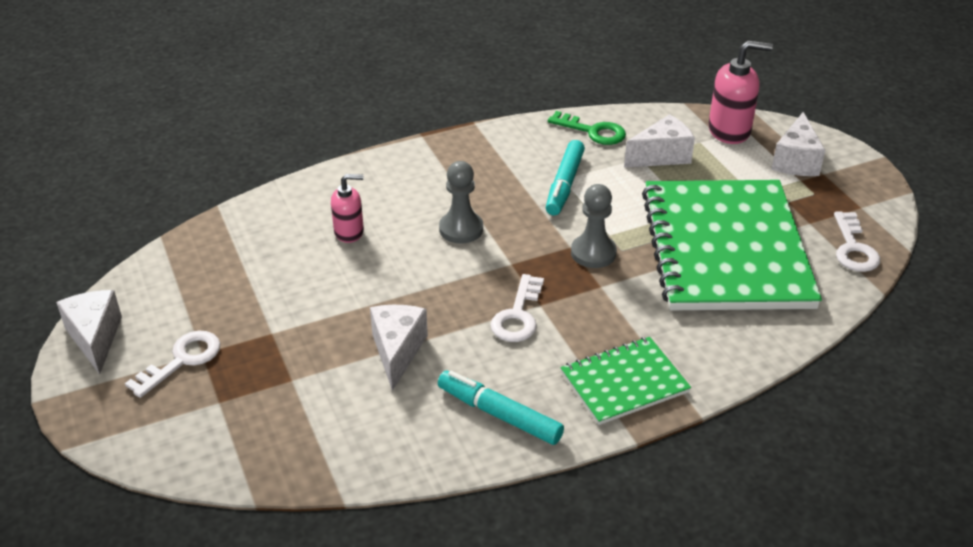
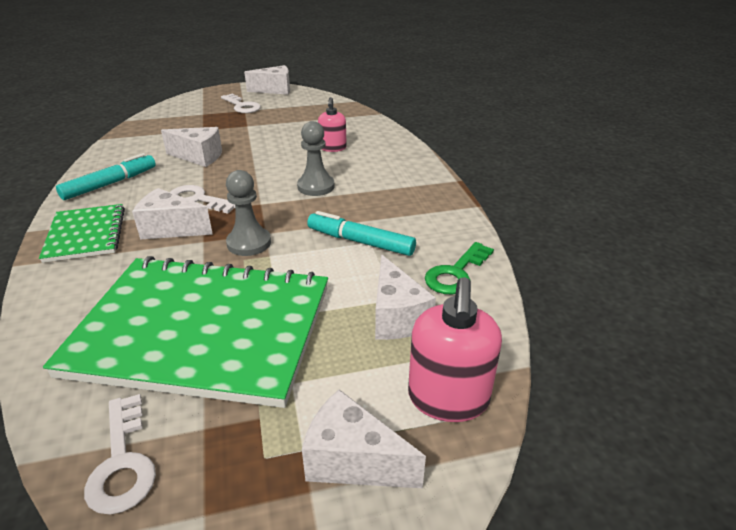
camera: 100 degrees right, 5 degrees down
(587, 317) = (171, 229): none -> white cheese
(853, 248) = (122, 462): white key -> white key turned 120 degrees counterclockwise

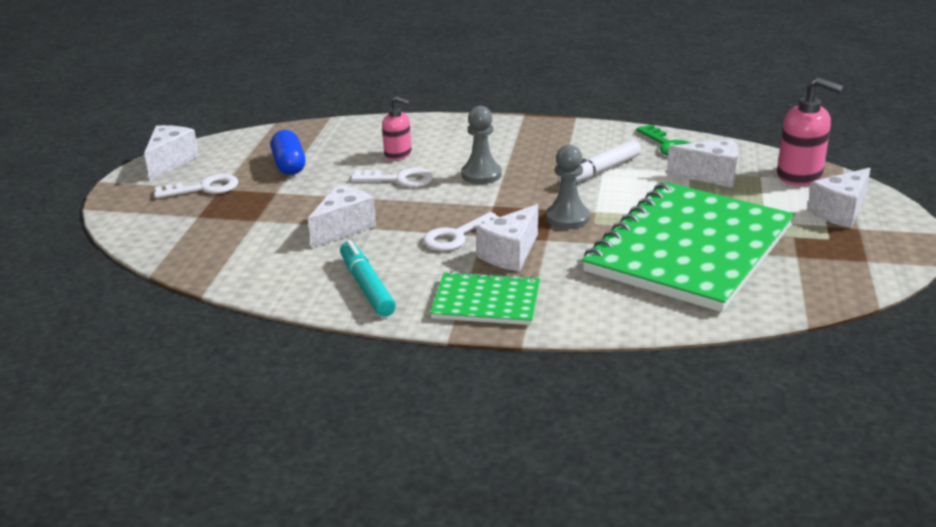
camera: 65 degrees left, 5 degrees down
(122, 462) = (819, 285): white key -> white key (399, 179)
(290, 119) = (289, 165): none -> blue capsule
(360, 242) = (599, 171): turquoise marker -> white marker

